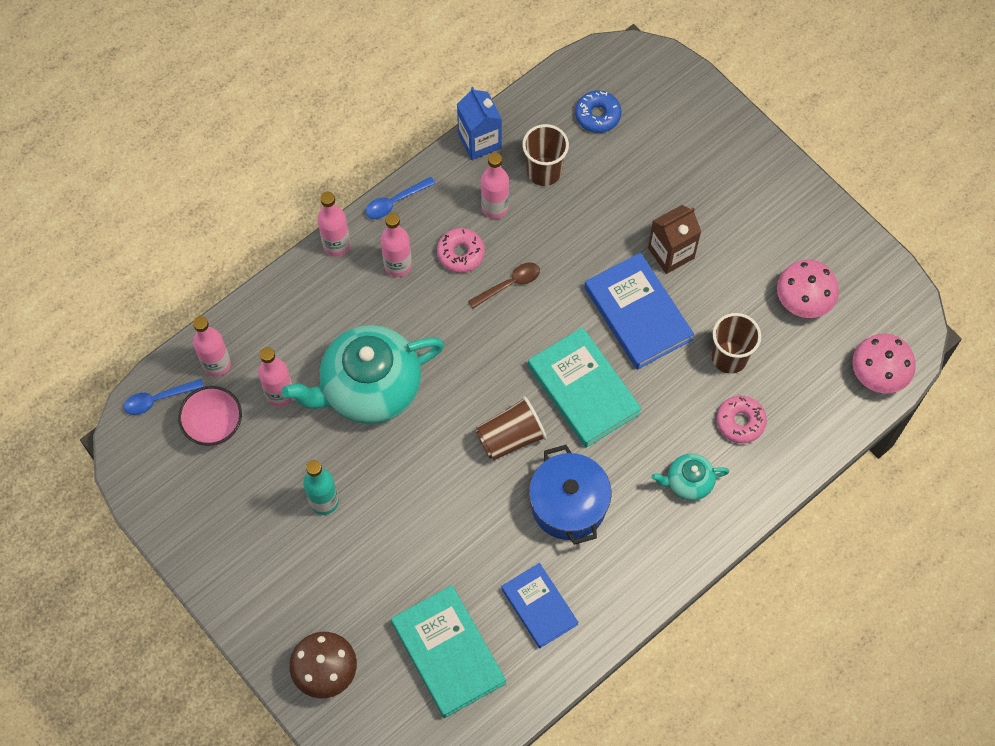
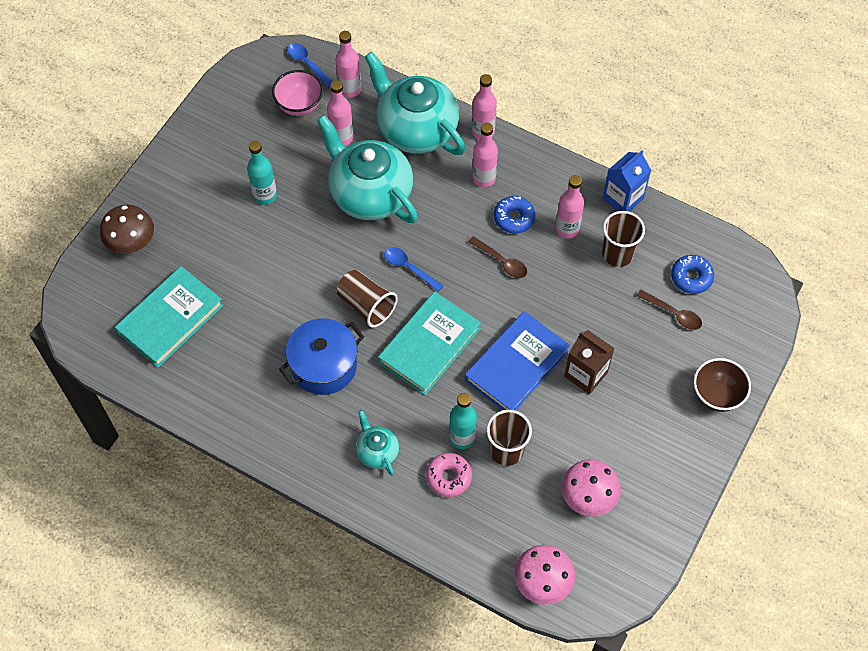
camera: 70 degrees right, 5 degrees down
(304, 312) = (416, 129): none -> turquoise teapot
(395, 202) = (538, 158): blue spoon -> blue spoon (408, 268)
(461, 253) = (514, 218): pink donut -> blue donut
(539, 606) = (229, 371): blue book -> none
(632, 147) = (673, 313): none -> brown spoon
(701, 394) = (462, 438): none -> turquoise bottle
(735, 145) = (717, 395): none -> brown bowl

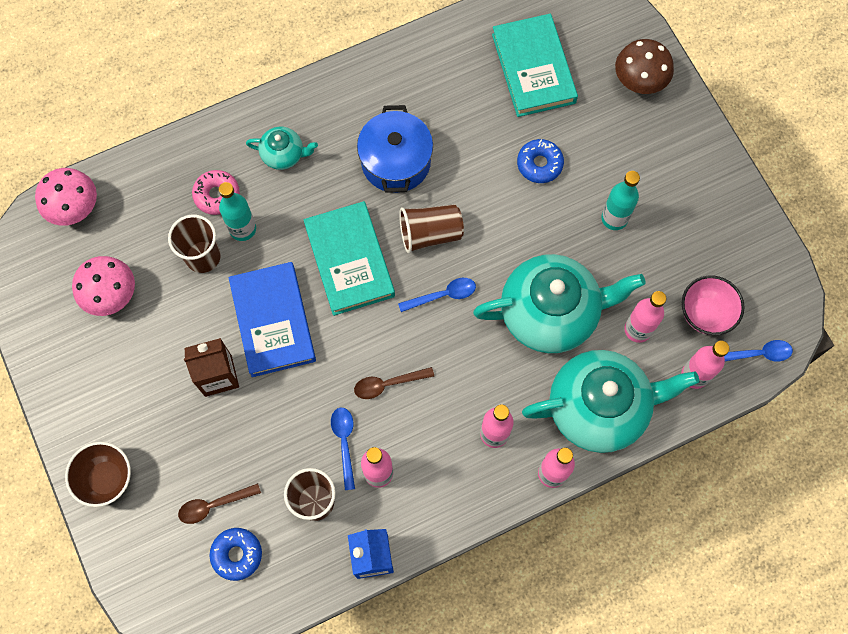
camera: 125 degrees right, 10 degrees up
(514, 218) = (427, 430): blue donut -> blue donut (539, 164)
(564, 262) = (344, 442): none -> blue spoon

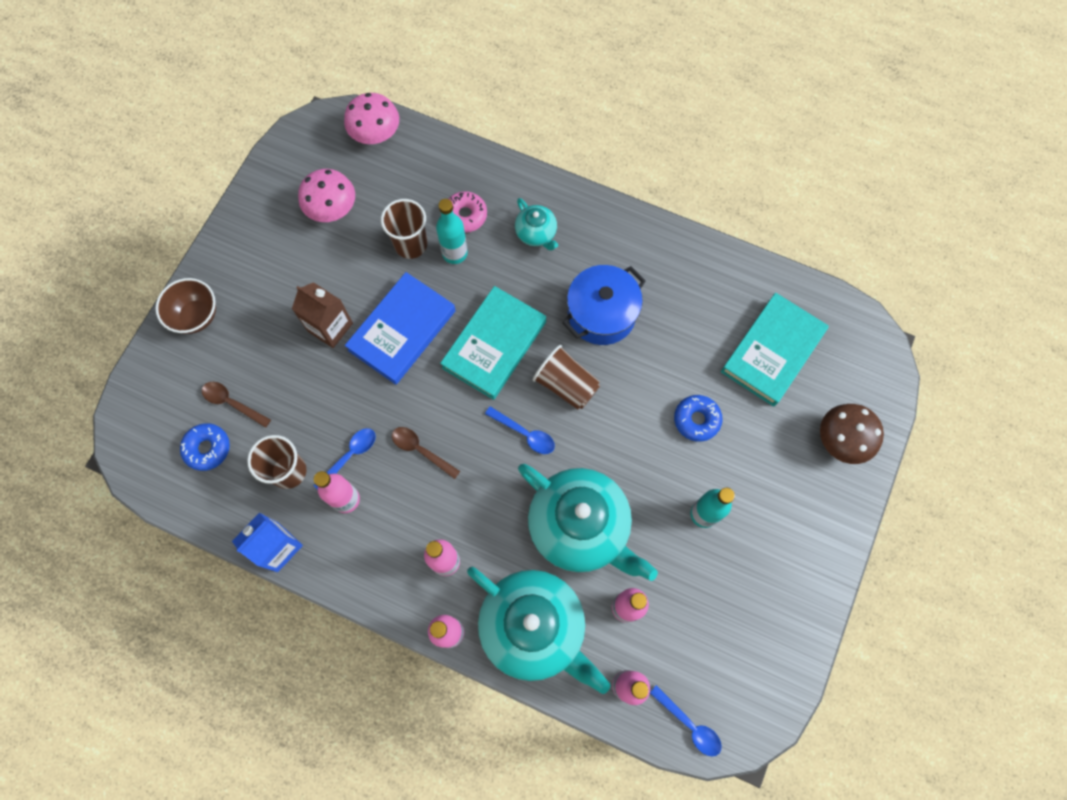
camera: 50 degrees right, 0 degrees up
(705, 314) = (687, 653): pink bowl -> none

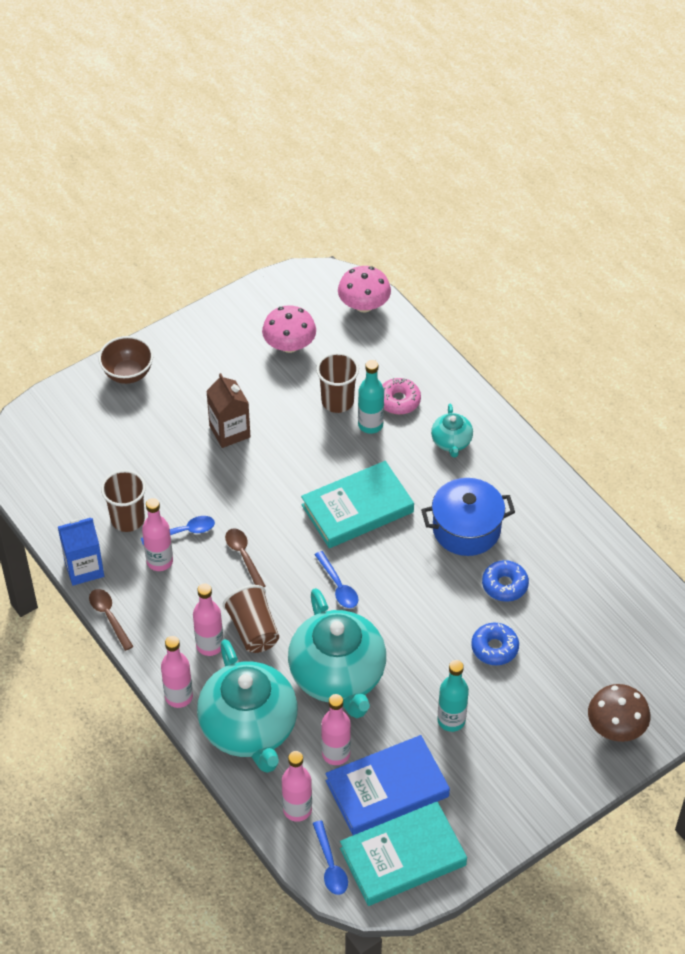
camera: 30 degrees right, 20 degrees down
(207, 448) = (75, 472): blue donut -> blue donut (504, 585)
(232, 403) = (115, 449): brown spoon -> brown spoon (109, 616)
(402, 330) = (287, 461): blue book -> blue book (387, 788)
(566, 385) = (398, 567): brown cup -> brown cup (253, 630)
(772, 351) = (600, 629): turquoise book -> turquoise book (402, 857)

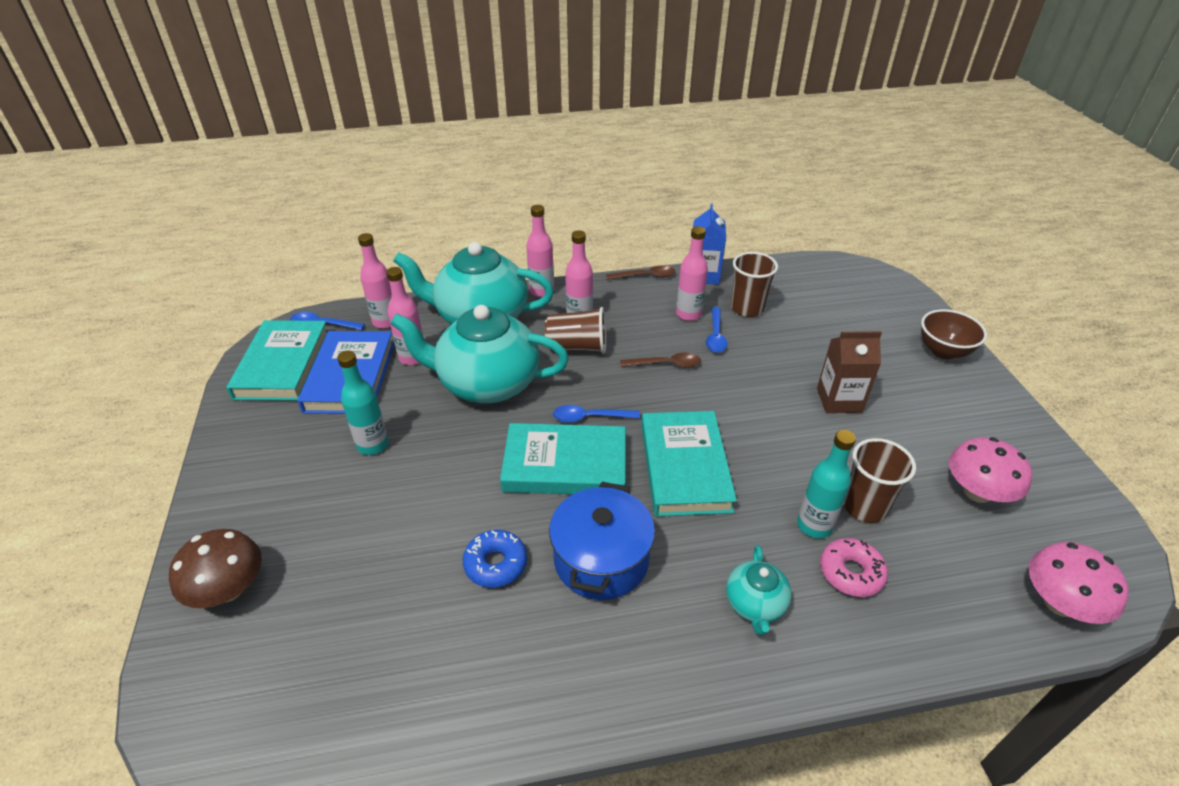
camera: 115 degrees right, 10 degrees down
(397, 582) = (565, 464): none -> turquoise book
(451, 442) = (755, 605): turquoise teapot -> turquoise teapot turned 105 degrees counterclockwise
(494, 648) = (422, 516): blue donut -> none

